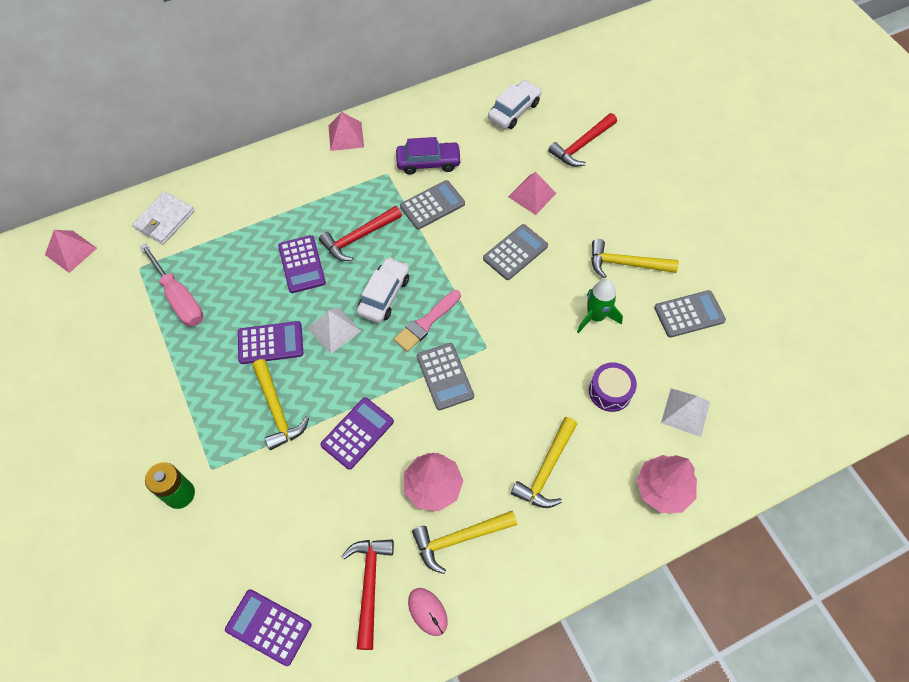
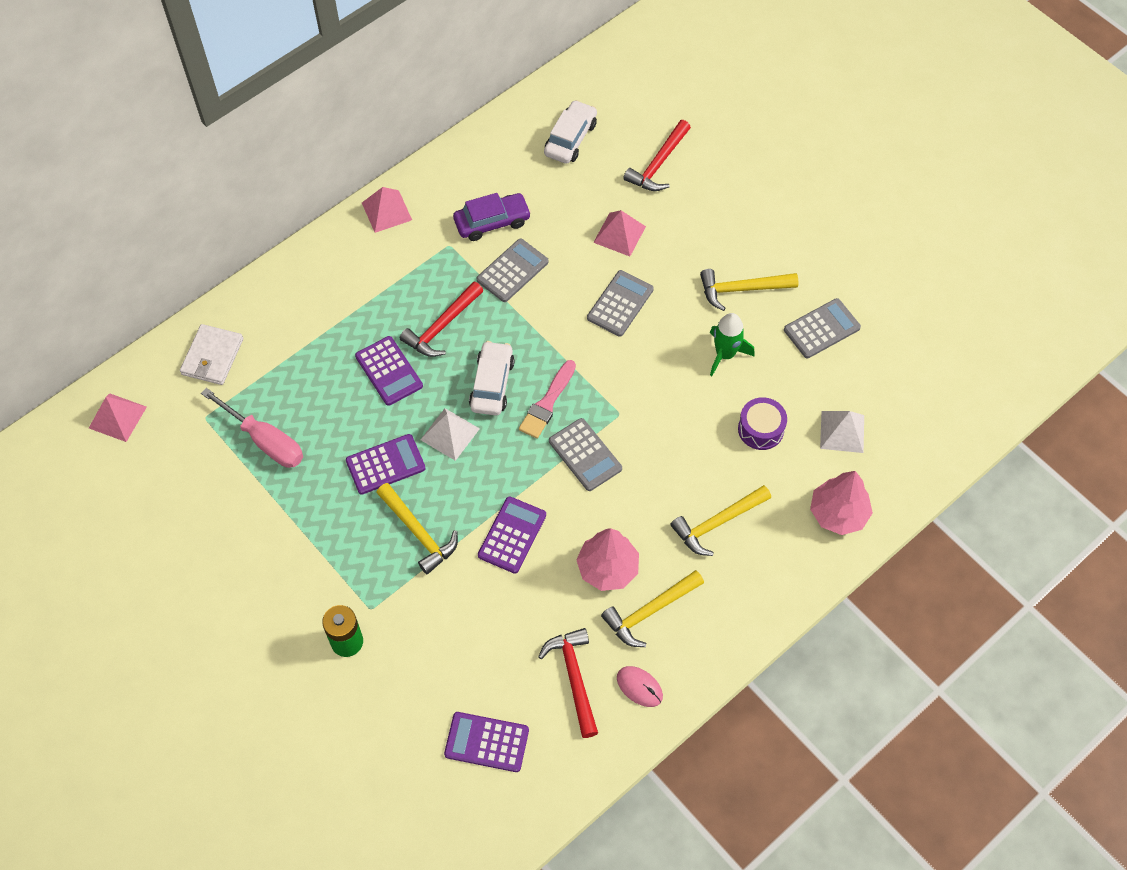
camera: 15 degrees left, 0 degrees up
(546, 469) = (717, 523): yellow hammer -> yellow hammer turned 45 degrees clockwise

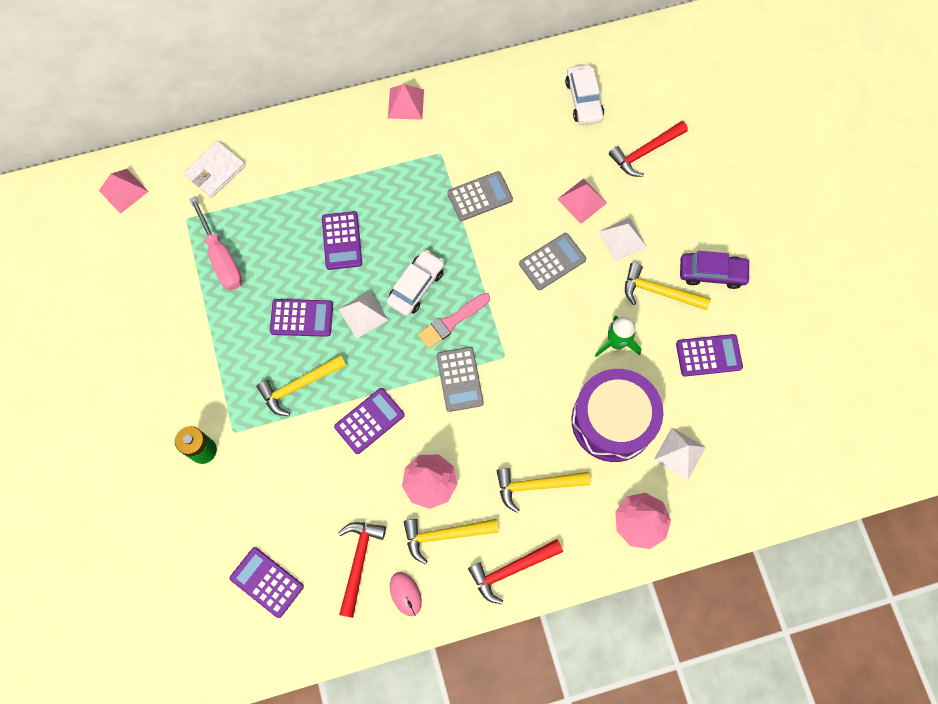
camera: 25 degrees right, 10 degrees up
(418, 532) = (299, 386): yellow hammer -> yellow hammer turned 75 degrees clockwise
(442, 326) = (401, 220): red hammer -> red hammer (511, 569)
(492, 222) = (484, 147): purple car -> purple car (712, 273)
(570, 138) = (583, 100): white car -> white car turned 120 degrees clockwise
(679, 254) = (622, 239): none -> white pyramid
(760, 429) = (612, 421): purple drum -> purple drum, size x2.02
(821, 329) = (708, 355): grey calculator -> purple calculator

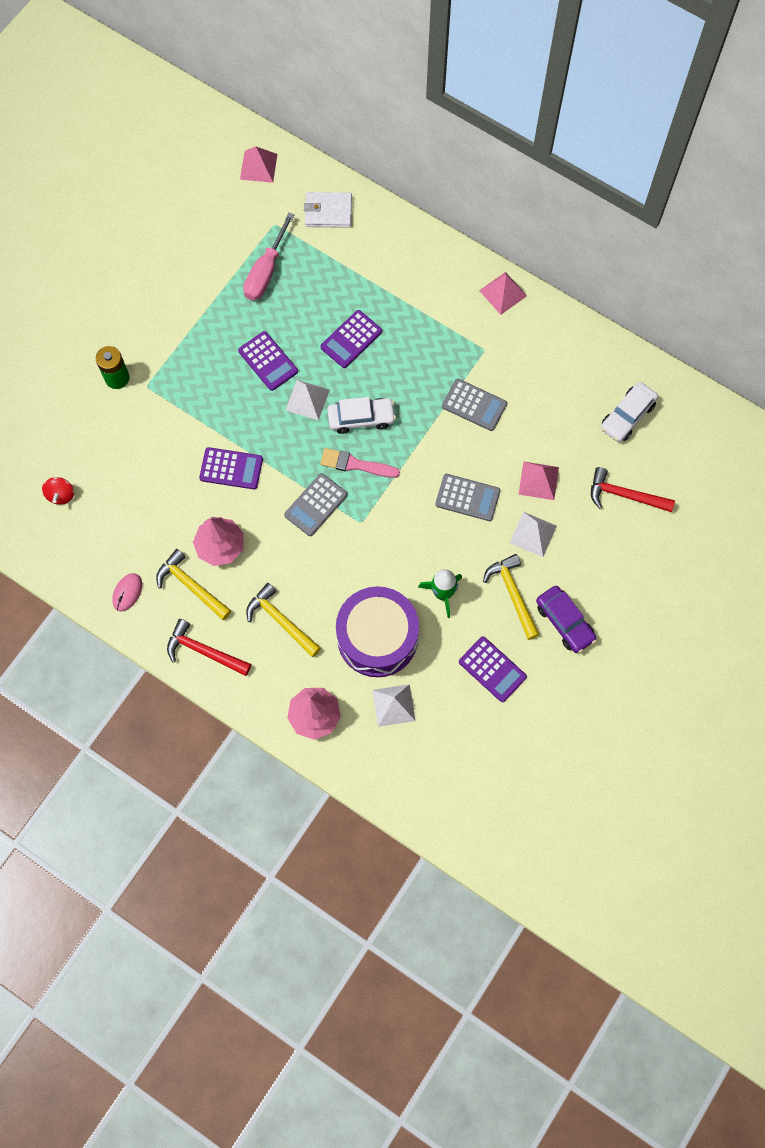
camera: 50 degrees right, 0 degrees up
(267, 582) = (61, 495): purple calculator -> red spinning top
(299, 386) = (216, 401): yellow hammer -> none
(358, 562) = (124, 543): red hammer -> none

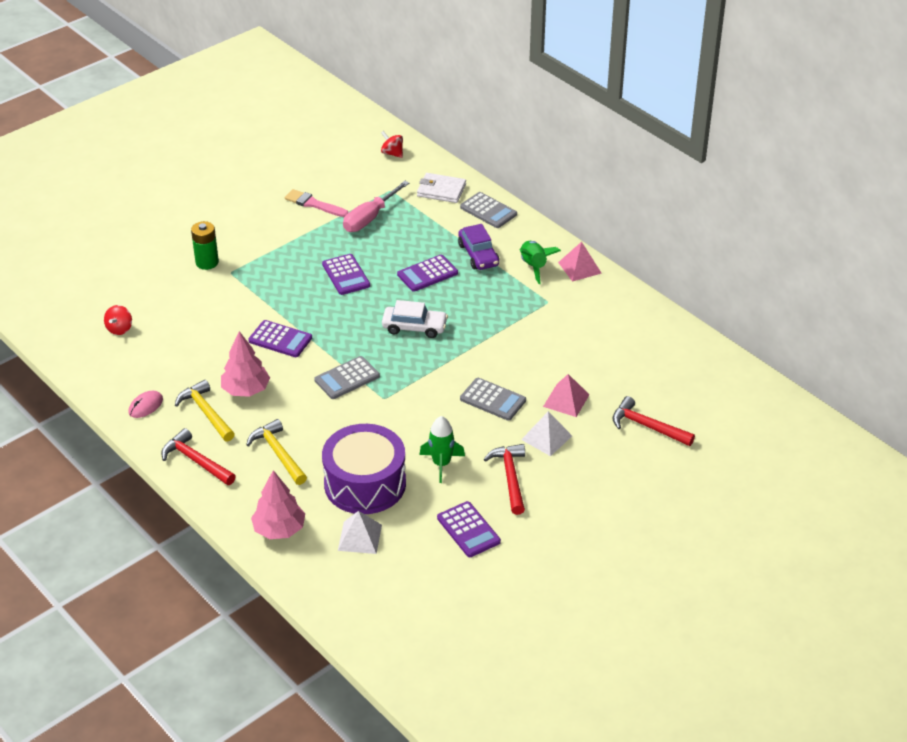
camera: 15 degrees right, 30 degrees down
(258, 166) = (392, 153): pink pyramid -> red spinning top
(307, 400) = (370, 306): white pyramid -> none
(355, 464) = (396, 357): pink brush -> pink brush (314, 204)
(456, 302) = (534, 266): none -> green rocket
(474, 405) = (524, 337): grey calculator -> grey calculator (488, 211)
(513, 594) = (510, 478): yellow hammer -> red hammer
(564, 622) = (554, 508): purple car -> purple car (478, 255)
(627, 416) = (669, 371): white car -> none

